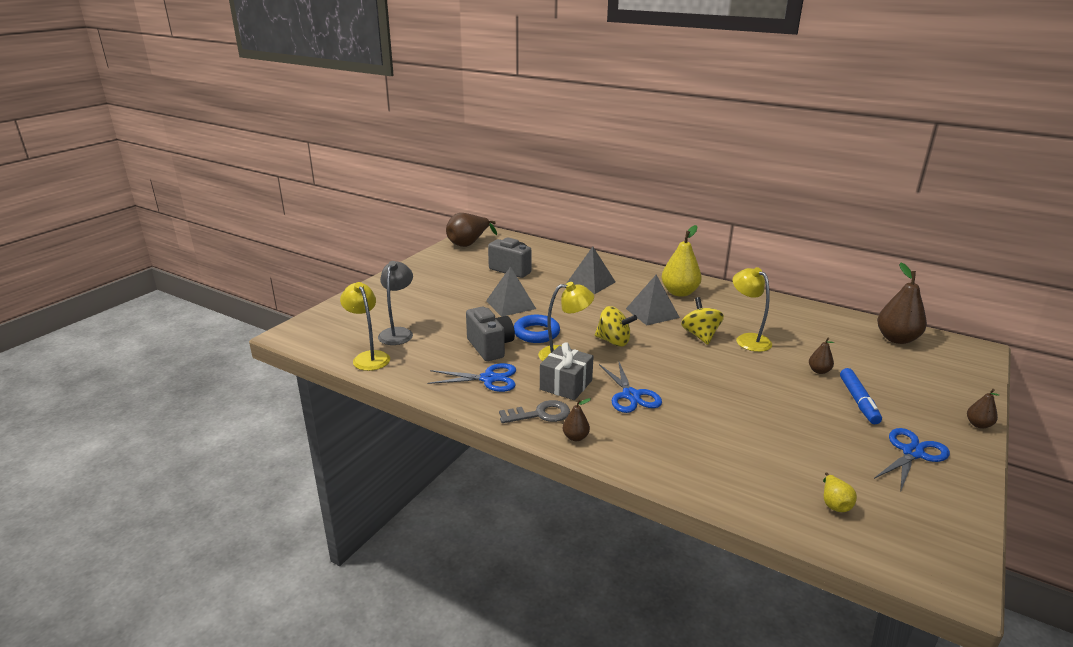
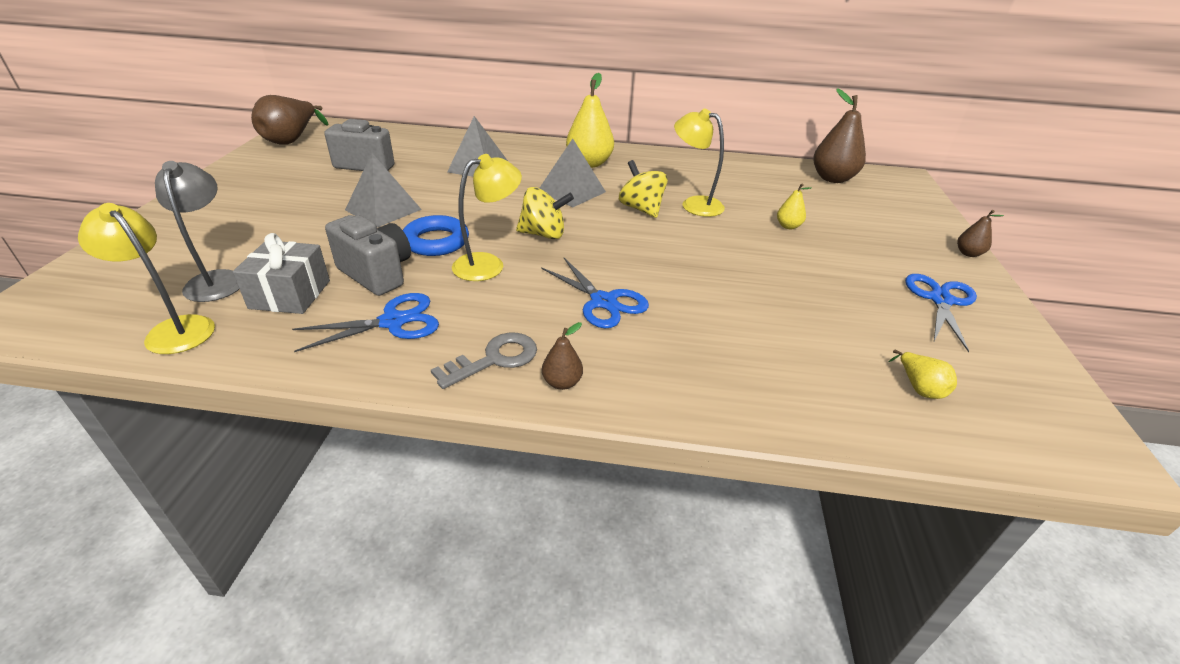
camera: 25 degrees left, 10 degrees up
(566, 385) = (510, 306): grey gift -> grey gift (290, 294)
(819, 371) = (788, 226): brown pear -> yellow pear
(858, 401) = (848, 252): blue marker -> none

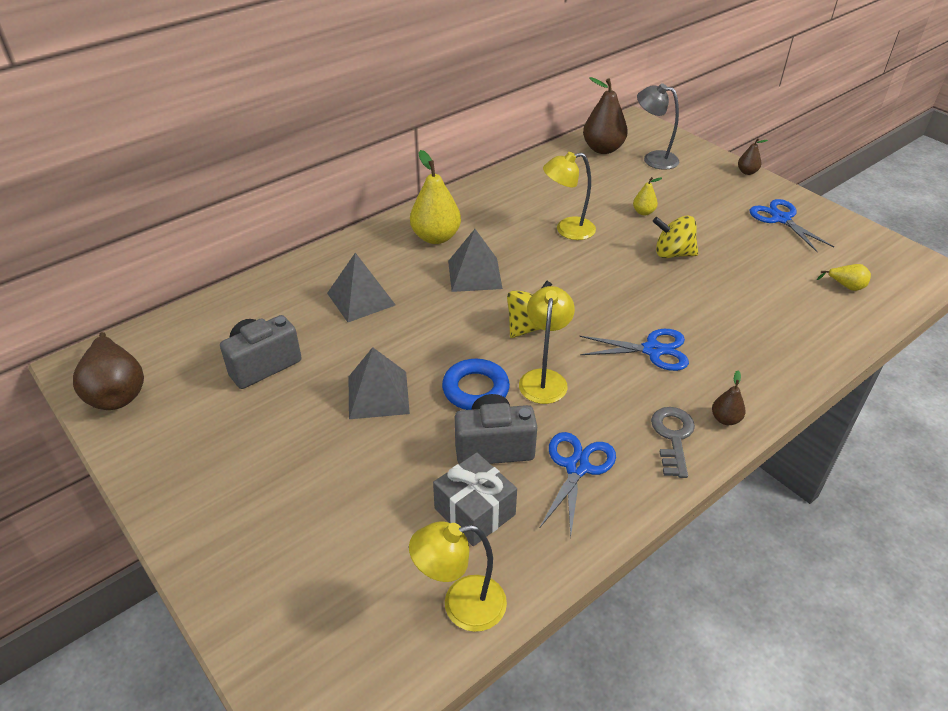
camera: 45 degrees left, 5 degrees up
(217, 279) = (397, 551): grey lamp -> grey lamp (653, 158)
(641, 209) = (545, 258): yellow spinning top -> yellow spinning top (672, 253)

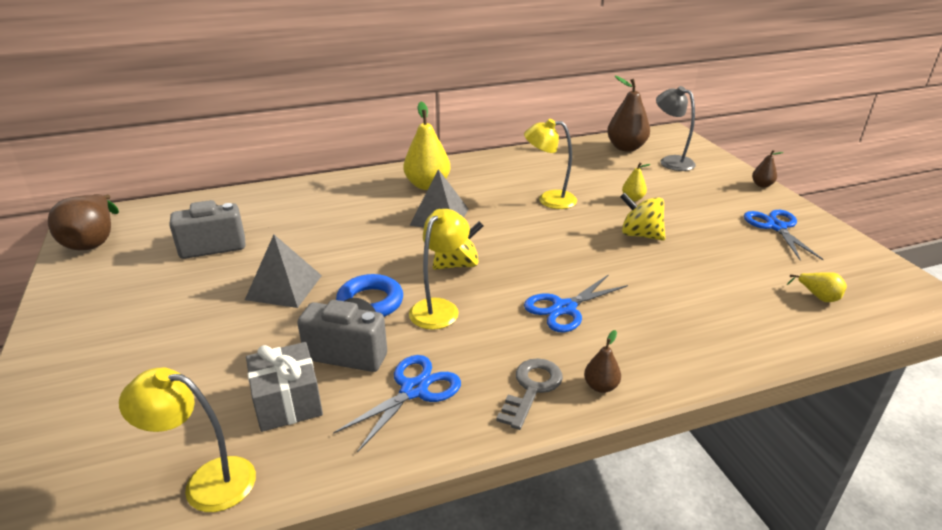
camera: 20 degrees right, 10 degrees down
(361, 299) = (329, 216): grey pyramid -> none
(652, 350) = (564, 308): blue scissors -> blue scissors turned 120 degrees clockwise

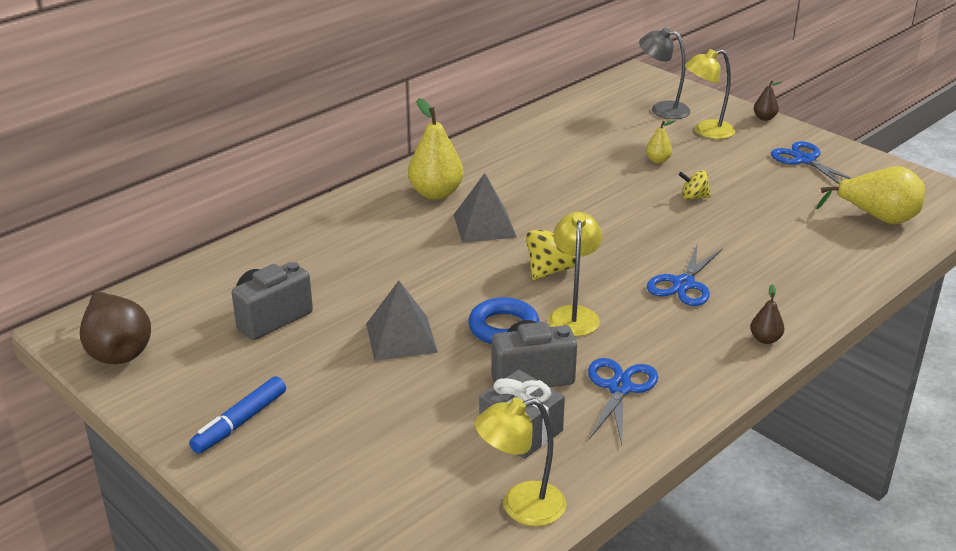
camera: 25 degrees left, 0 degrees up
(97, 319) = (240, 422): none -> blue marker
(532, 388) = (713, 357): grey key -> none
(549, 199) = (578, 180): yellow lamp -> yellow lamp (706, 131)
(626, 148) = (605, 102): brown pear -> none
(640, 235) = (694, 197): yellow spinning top -> yellow spinning top, size x0.64
(818, 297) = (877, 218): yellow pear -> yellow pear, size x2.02

